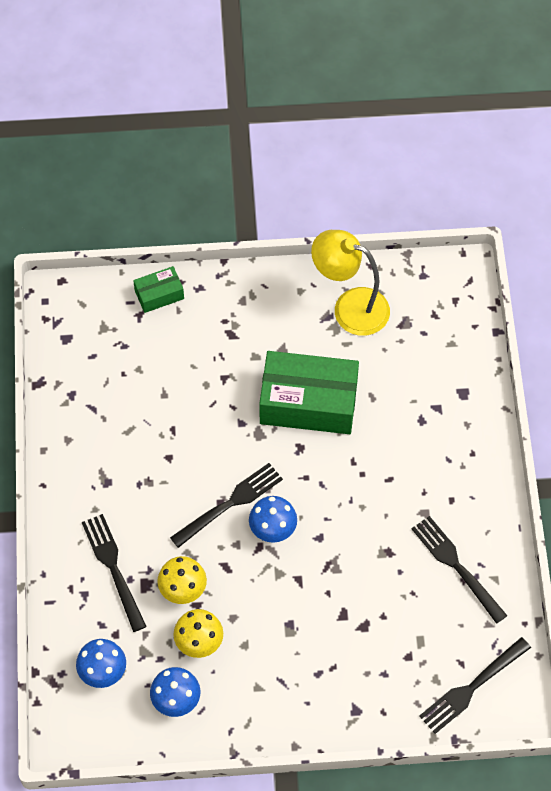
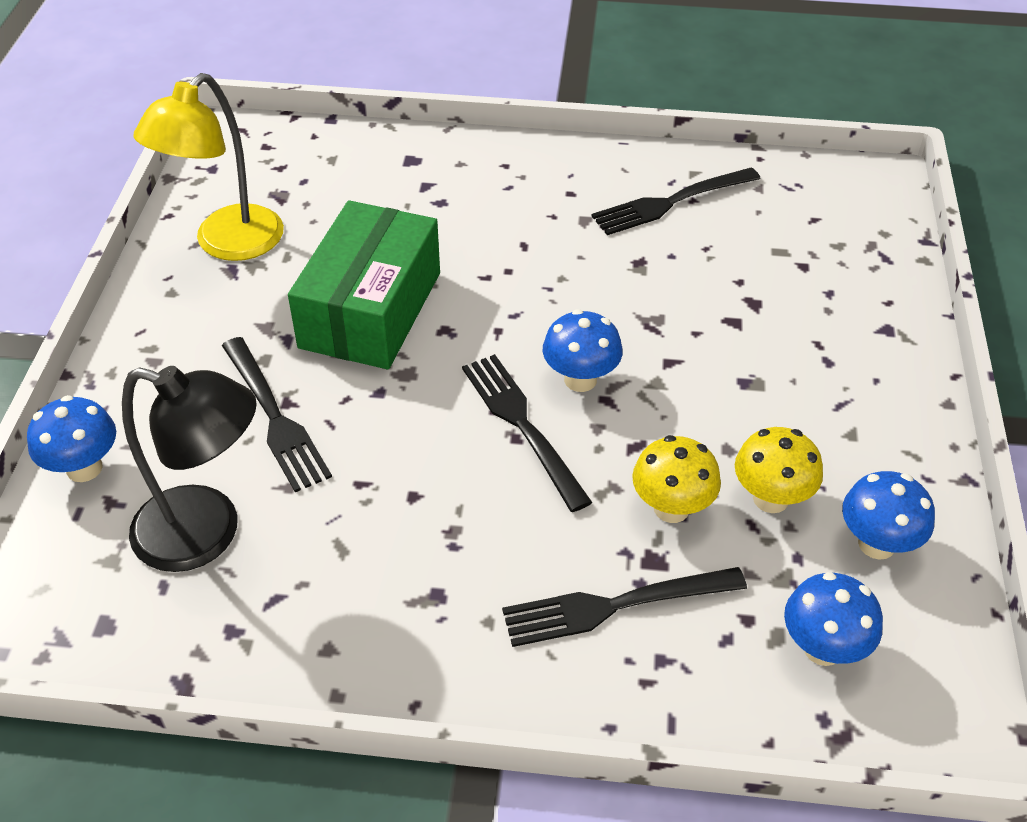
camera: 80 degrees left, 15 degrees down
(127, 365) = (207, 534): none -> black lamp
(159, 294) = (84, 468): green box -> blue mushroom
(472, 687) = (850, 214): black fork -> black fork (274, 417)

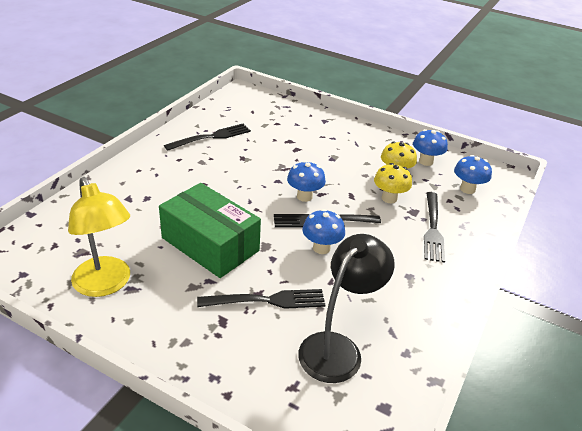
camera: 70 degrees left, 10 degrees down
(84, 468) = (258, 395): blue mushroom -> blue mushroom (321, 248)
(671, 202) = (211, 137): black fork -> black fork turned 120 degrees counterclockwise

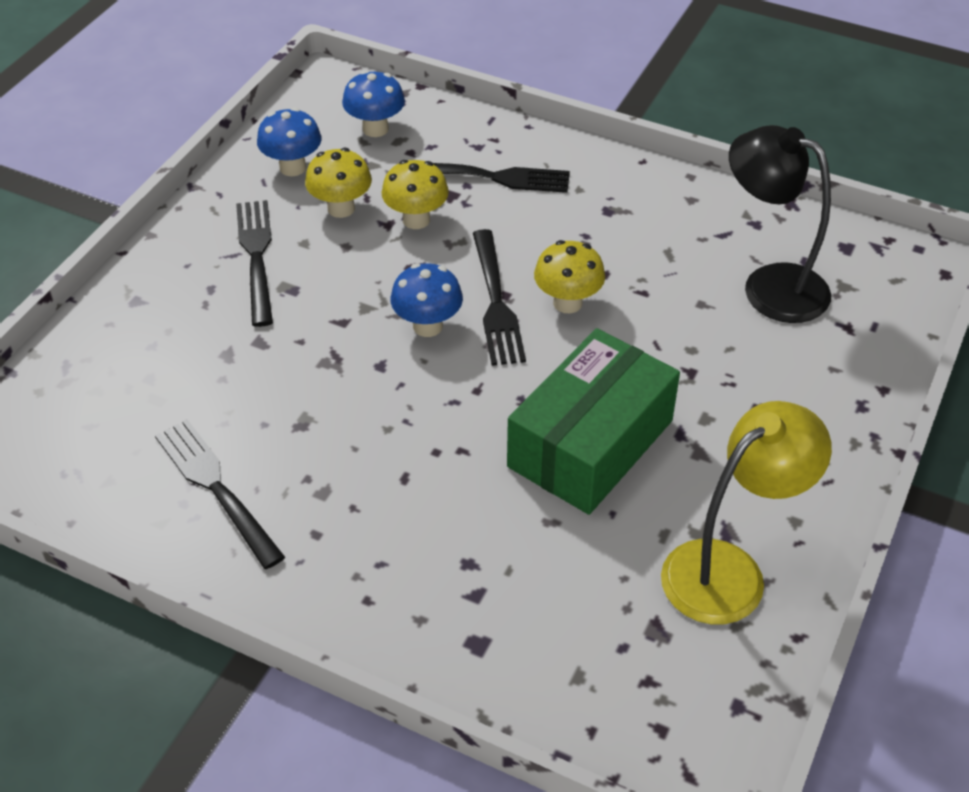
camera: 90 degrees left, 10 degrees up
(267, 300) = (704, 361): black fork -> black fork (256, 257)
(321, 248) = (567, 303): blue mushroom -> yellow mushroom

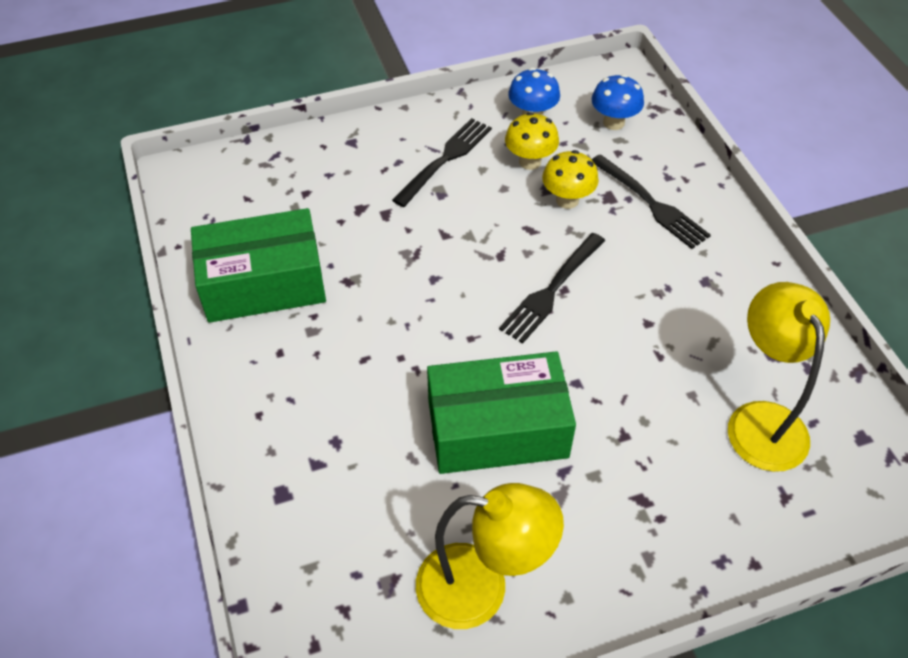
camera: 45 degrees right, 5 degrees up
(216, 488) = (263, 283): black fork -> green box
(427, 326) = (491, 274): blue mushroom -> none
(567, 303) = (598, 324): yellow mushroom -> none
(769, 286) = (761, 420): black lamp -> yellow lamp

